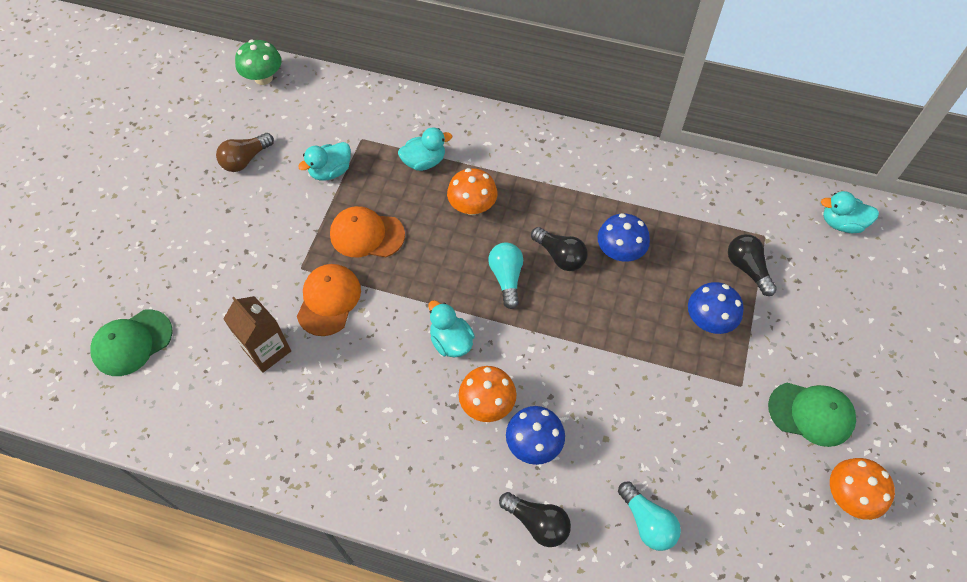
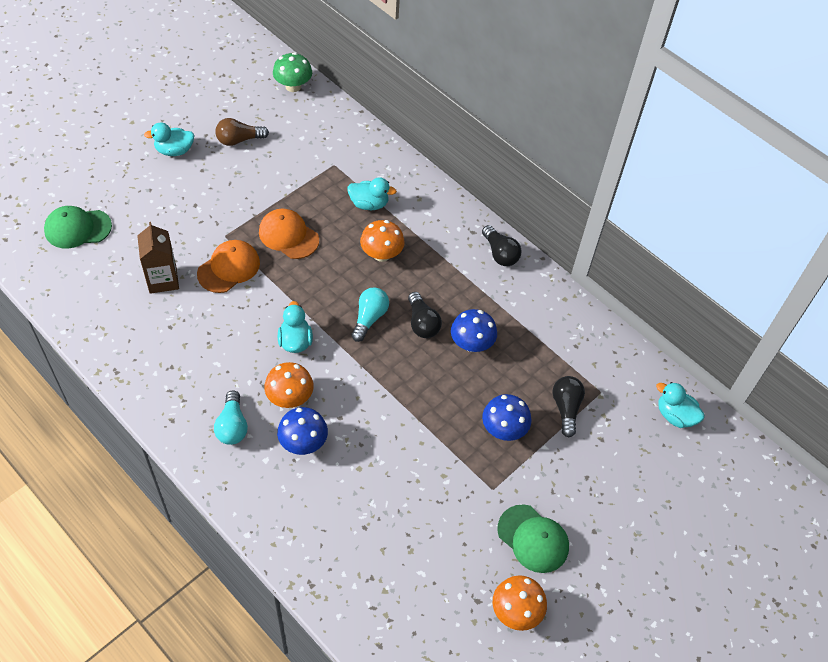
camera: 25 degrees right, 5 degrees down
(330, 171) = (294, 178): turquoise duck -> turquoise duck (174, 151)
(537, 523) = (266, 496): black light bulb -> black light bulb (500, 253)
(647, 522) = (346, 541): turquoise light bulb -> turquoise light bulb (232, 426)

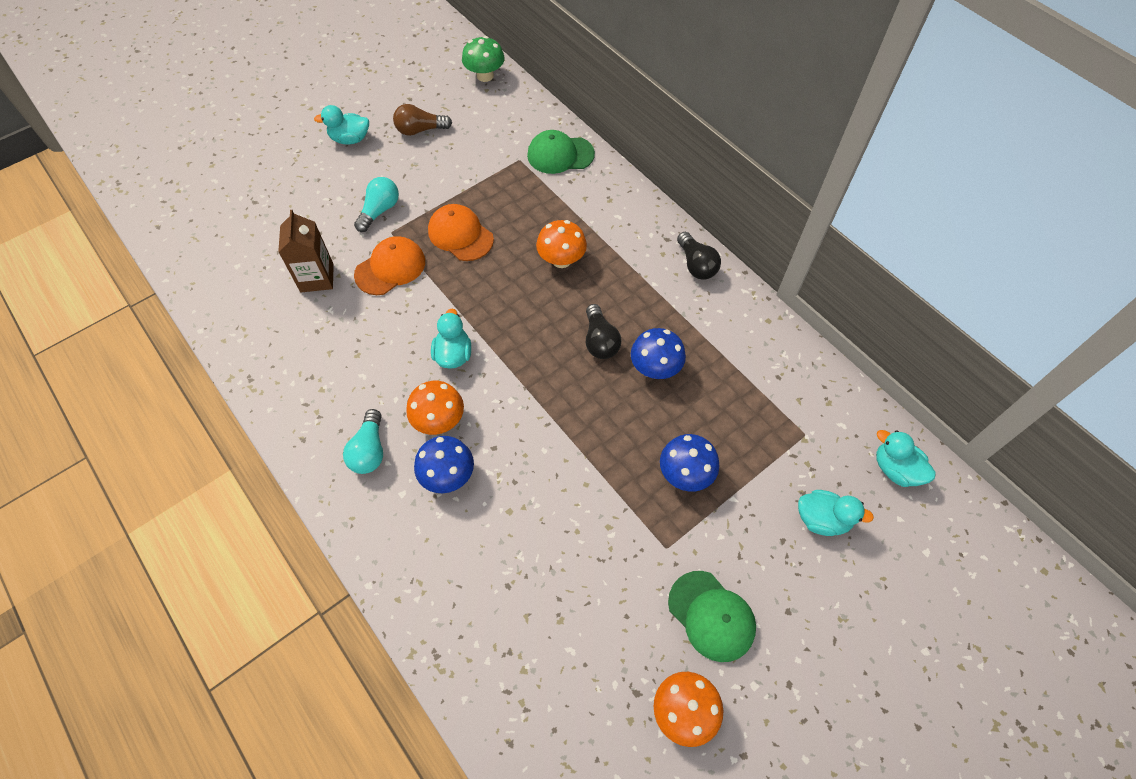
camera: 10 degrees right, 5 degrees up
(77, 228) = (235, 218): green cap -> green cap (560, 155)
(369, 204) = (553, 203): turquoise duck -> turquoise duck (822, 519)
(369, 318) = (540, 332): turquoise light bulb -> turquoise light bulb (380, 211)
(566, 408) = (762, 452): black light bulb -> none

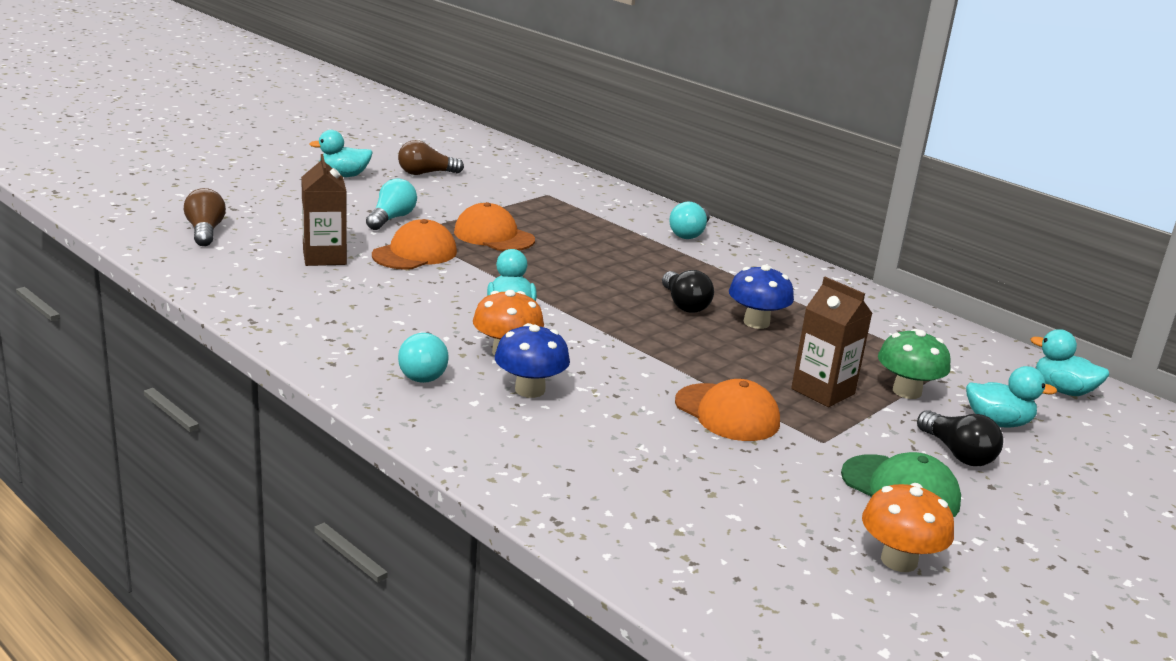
camera: 10 degrees left, 35 degrees down
(228, 241) = (205, 231): none -> brown light bulb
(485, 76) = (491, 146): green mushroom -> green mushroom (907, 391)
(560, 155) = (593, 193): green cap -> none
(561, 260) = (619, 254): orange mushroom -> none
(598, 507) = (727, 413): none -> orange cap
(631, 221) = (689, 234): none -> turquoise light bulb
(685, 474) = (823, 391): blue mushroom -> brown carton
(696, 265) = (775, 261): black light bulb -> black light bulb (957, 453)

